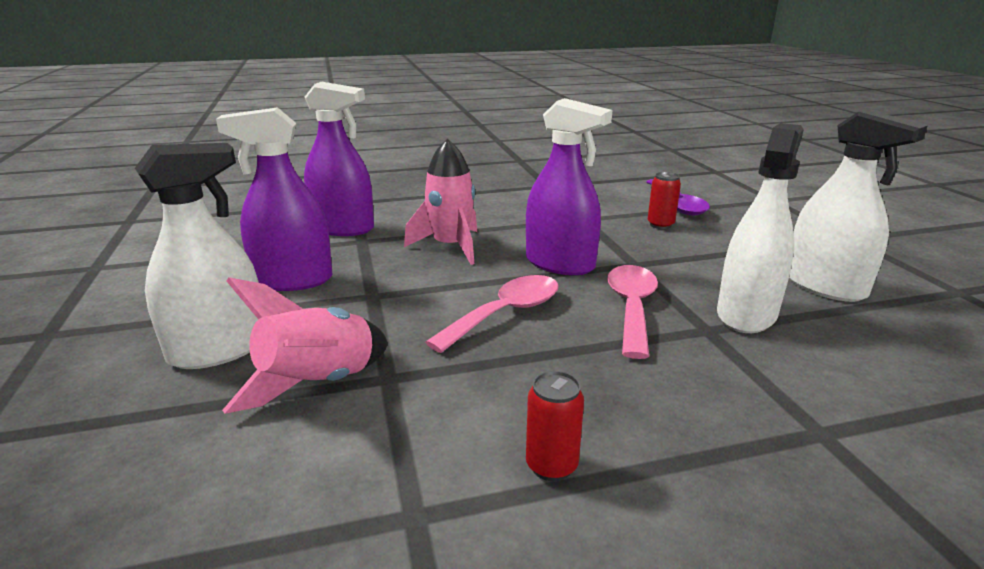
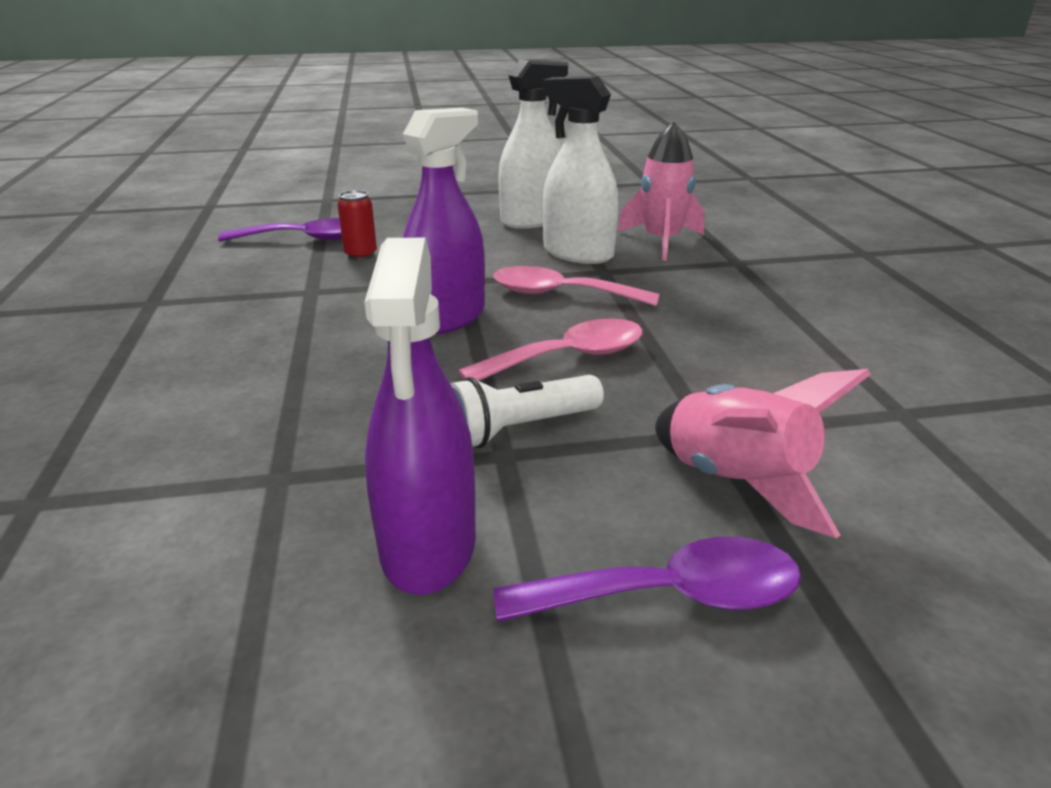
camera: 85 degrees left, 5 degrees up
(218, 350) = (669, 595): white spray bottle -> purple spoon
(343, 228) = (196, 506): purple spray bottle -> none
(401, 299) = (519, 428): none -> white flashlight
(451, 246) = (355, 388): pink rocket -> pink rocket (661, 241)
(506, 313) = (568, 357): pink spoon -> pink spoon turned 105 degrees clockwise
(551, 466) = (814, 352): red can -> none

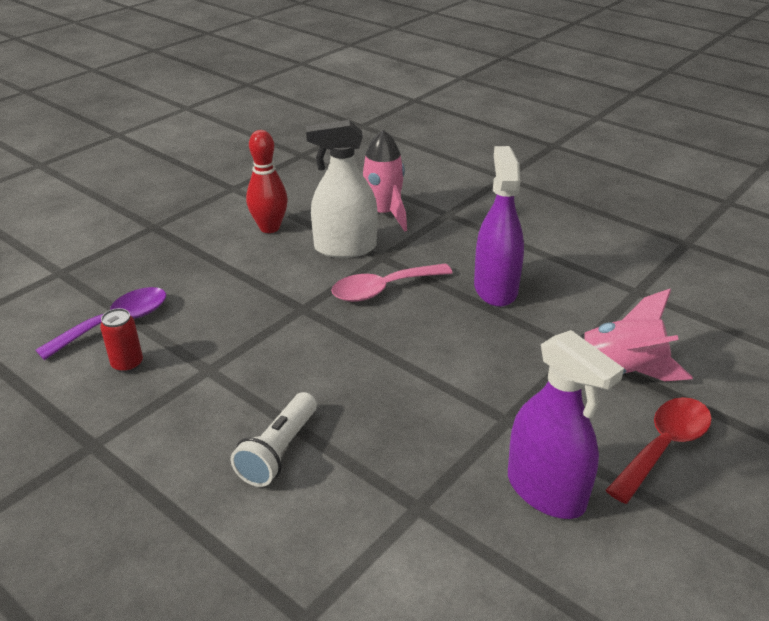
camera: 40 degrees left, 5 degrees up
(361, 255) = (191, 318): red can -> red can (127, 364)
(446, 318) = (341, 344): purple spray bottle -> purple spray bottle (495, 289)
(519, 428) = (493, 399): white flashlight -> white flashlight (278, 451)
(532, 220) = (269, 228): white spray bottle -> red bowling pin
(568, 357) = (452, 337): pink spoon -> none
(669, 595) = (663, 446): purple spoon -> red spoon

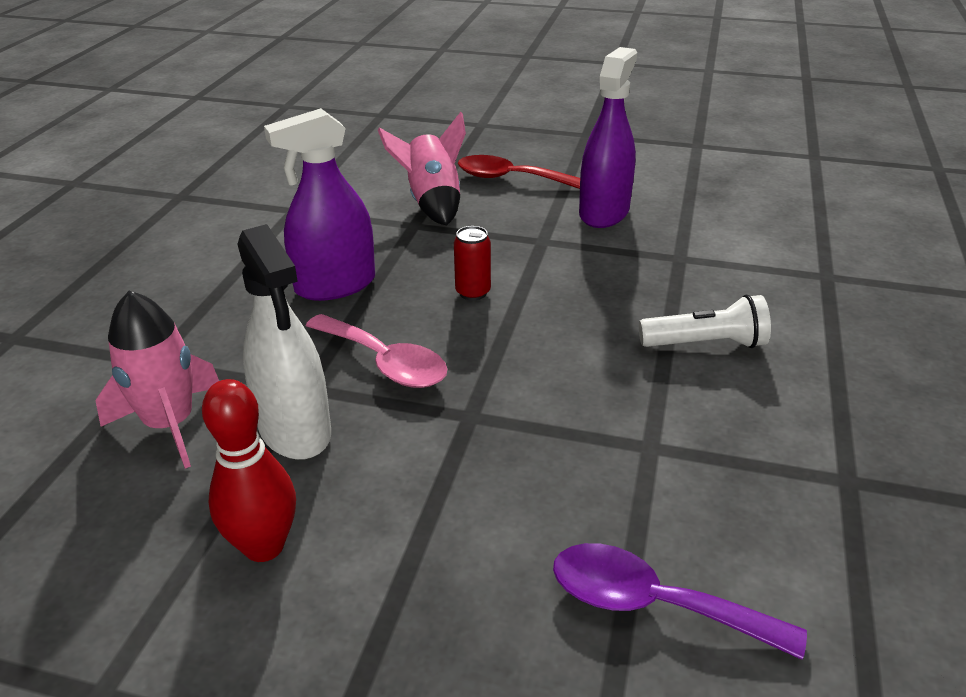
camera: 115 degrees left, 0 degrees up
(127, 364) = (714, 531): red can -> red can (473, 292)

